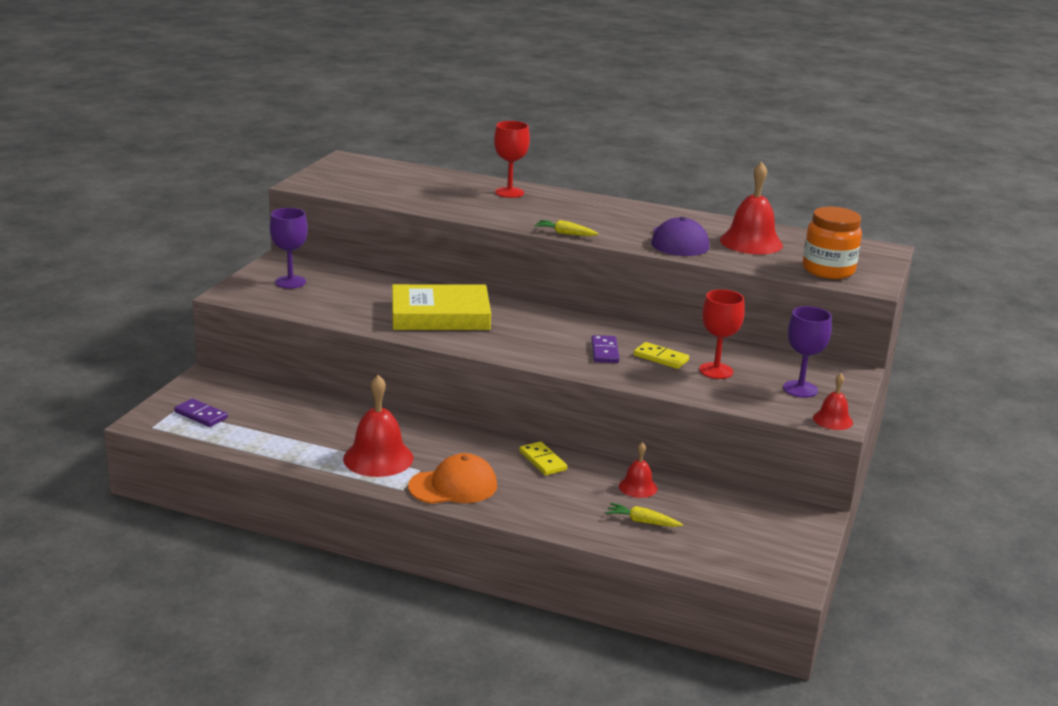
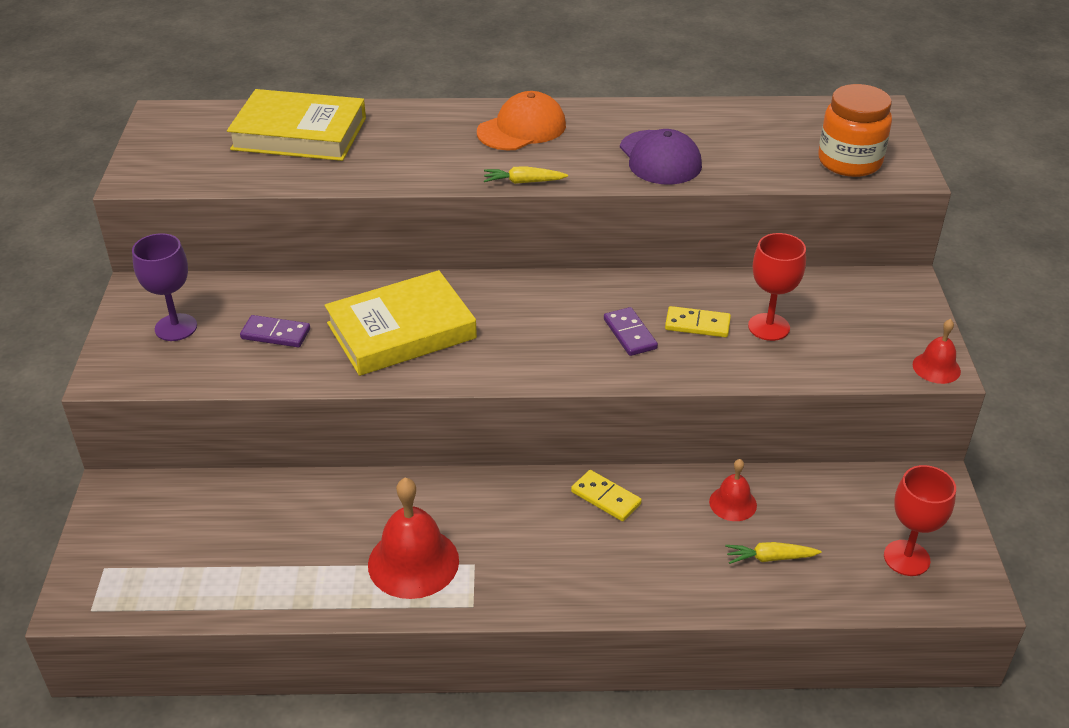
camera: 20 degrees left, 15 degrees up
(201, 415) = (144, 565): purple domino -> purple domino (275, 334)
(429, 183) = (299, 133): none -> yellow book
(453, 486) = (529, 578): orange cap -> orange cap (522, 128)
(509, 192) = (408, 124): red goblet -> red goblet (906, 558)
(751, 242) = (738, 137): red bell -> none
(800, 389) = (873, 328): purple goblet -> none

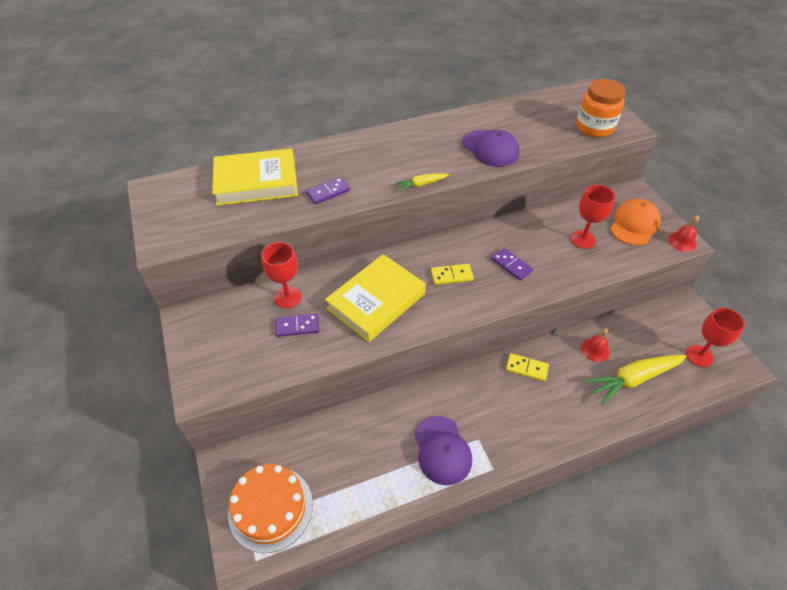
camera: 20 degrees left, 10 degrees up
(142, 559) = (270, 508): none -> orange cake
(176, 327) = (227, 340): purple goblet -> none
(284, 297) = (288, 297): none -> red goblet
(386, 165) = (328, 192): none -> purple domino
(413, 562) = (442, 450): red bell -> purple cap
(522, 128) = (396, 146): orange cap -> orange cap (634, 224)
(697, 324) = (544, 248): yellow domino -> yellow domino (451, 275)
(770, 558) = (633, 379): yellow carrot -> yellow carrot, size x2.00

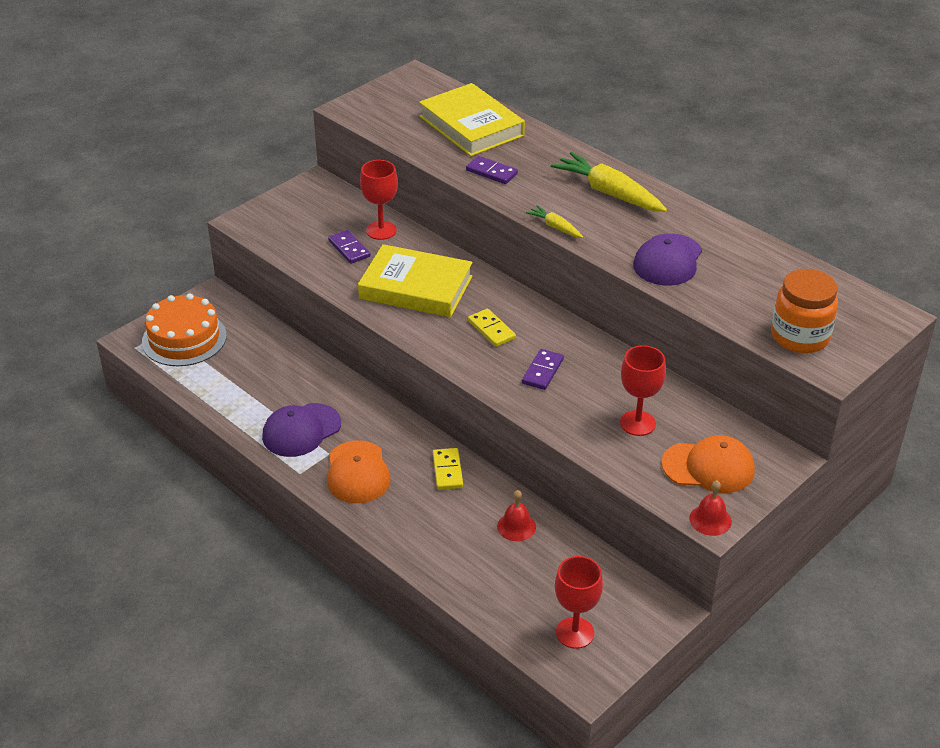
camera: 65 degrees right, 10 degrees down
(507, 426) = (357, 472): none -> orange cap
(633, 379) = (492, 570): yellow carrot -> yellow carrot (609, 193)

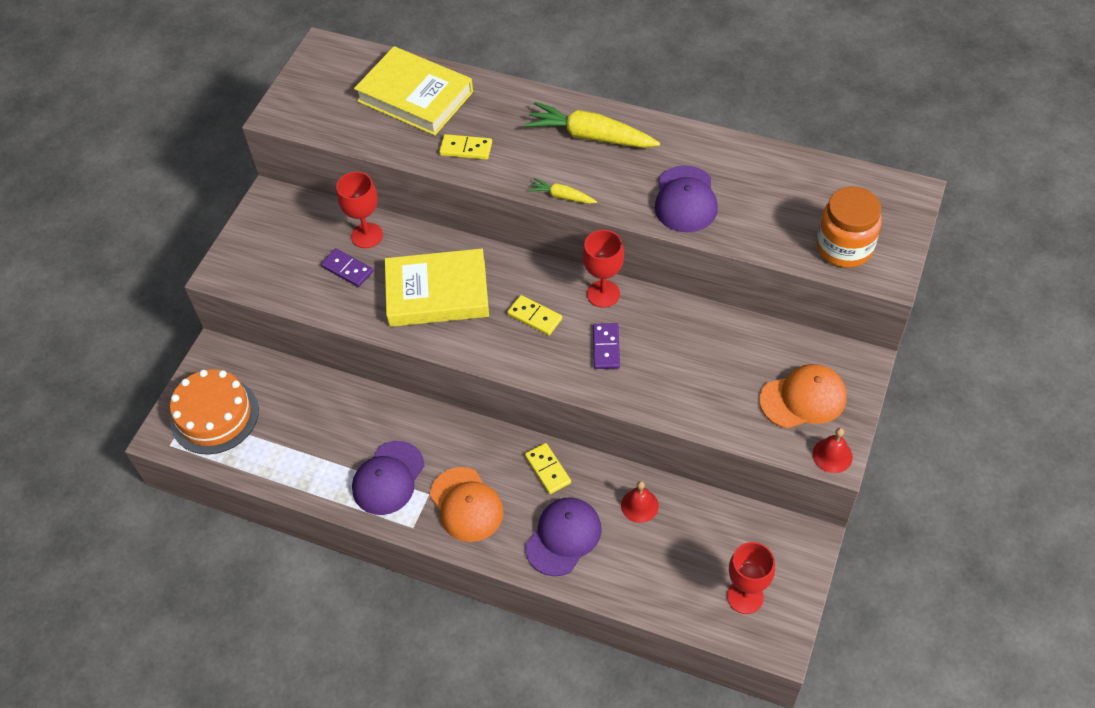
camera: 20 degrees left, 15 degrees up
(430, 526) = (563, 537): none -> purple cap
(491, 172) = (466, 149): purple domino -> yellow domino
(637, 423) = (719, 374): red goblet -> red goblet (603, 294)

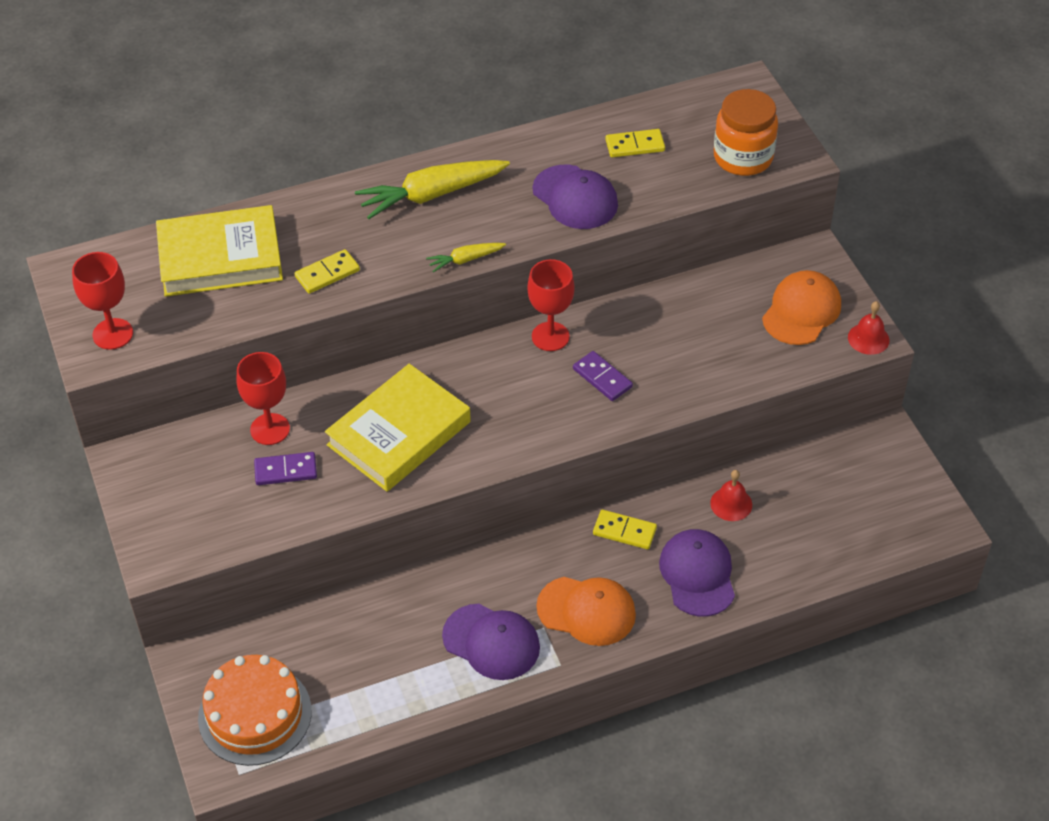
camera: 45 degrees left, 5 degrees down
(388, 478) = (491, 642): purple cap -> purple cap turned 45 degrees counterclockwise
(534, 317) = (512, 394): yellow domino -> yellow domino (635, 145)
(745, 597) = (885, 511): red goblet -> red goblet (113, 334)

